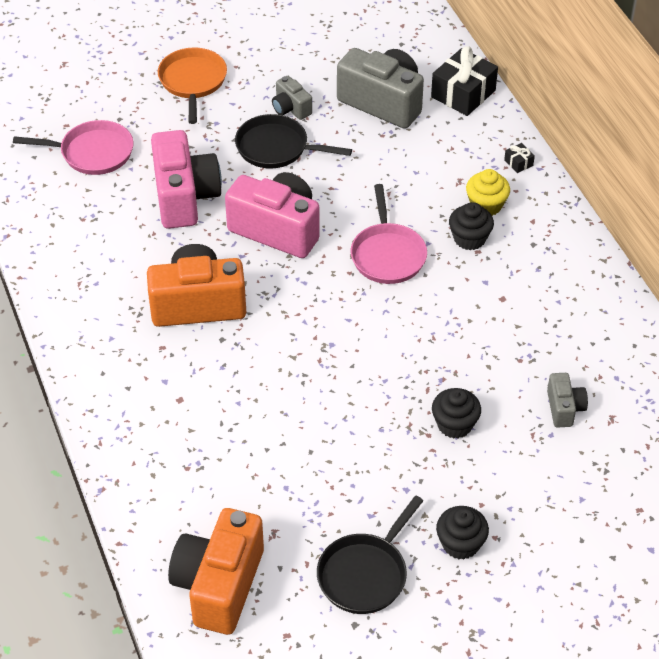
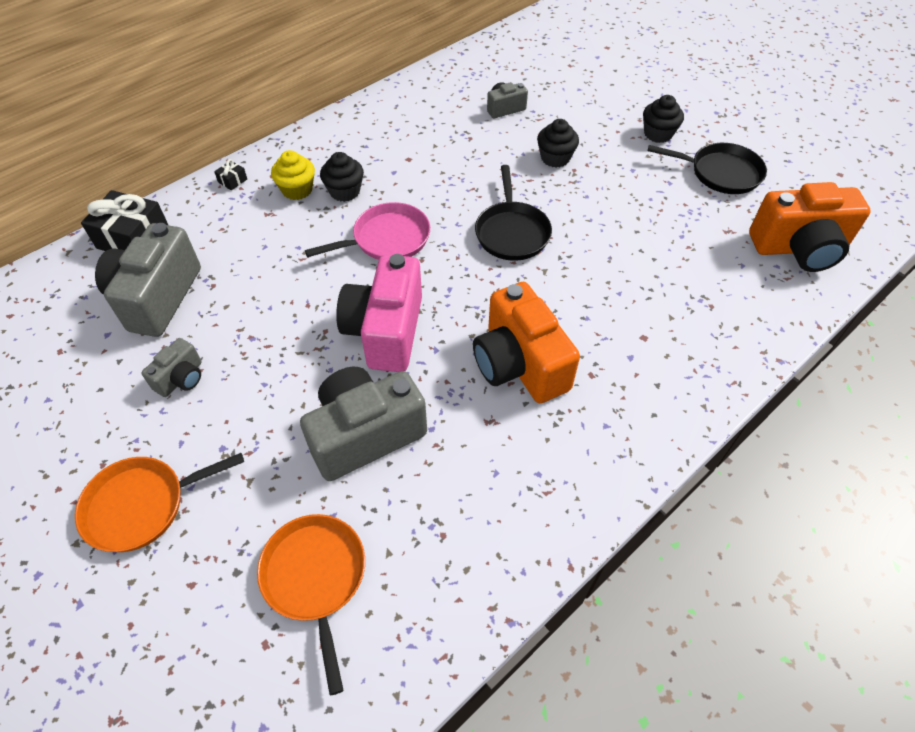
camera: 110 degrees left, 5 degrees up
(92, 153) = (316, 578): pink pan -> orange pan
(185, 197) = (365, 434): pink camera -> grey camera
(276, 148) = (255, 371): black pan -> black pan (511, 232)

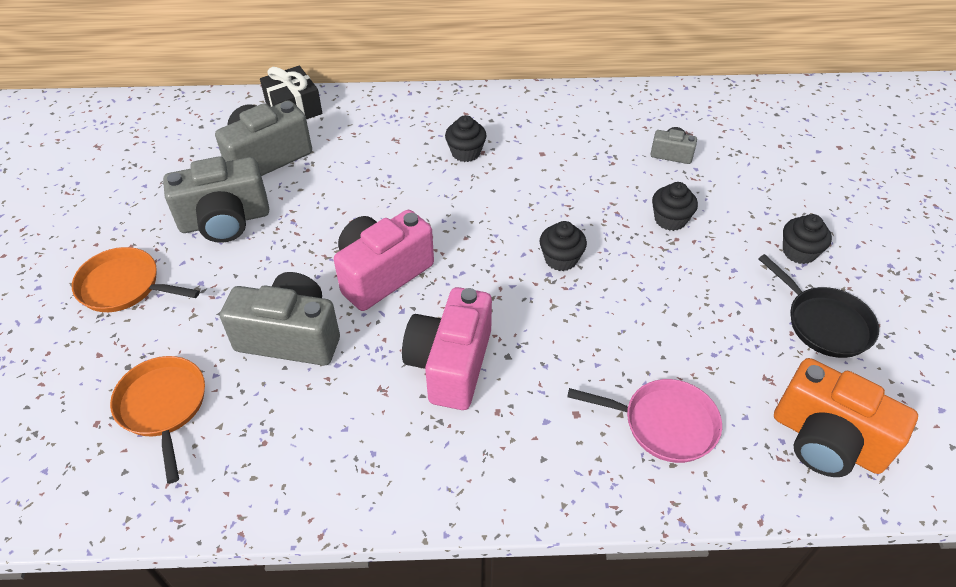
camera: 40 degrees right, 5 degrees down
(181, 378) = (225, 221): grey camera -> grey camera, size x2.02
(232, 181) = (396, 102): black gift -> none
(297, 190) = (433, 132): yellow cupcake -> none
(316, 578) = (163, 406): orange pan -> orange pan turned 45 degrees counterclockwise
(387, 239) = (457, 207): pink pan -> pink pan (664, 424)
(511, 232) = (561, 259): black pan -> black cupcake
(519, 364) = (450, 364): orange camera -> pink camera

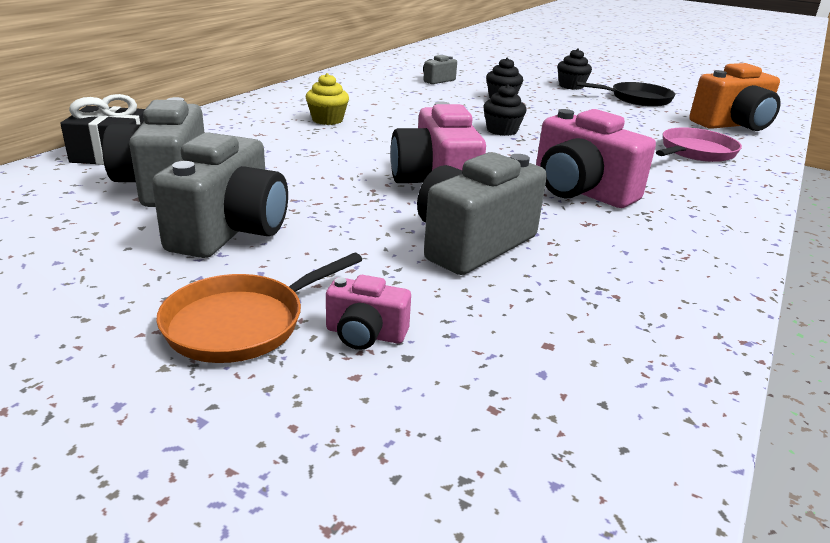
camera: 60 degrees left, 20 degrees down
(140, 339) = (365, 334): none -> pink camera
(163, 406) = (508, 345): orange pan -> none
(466, 152) = (327, 120): black cupcake -> yellow cupcake

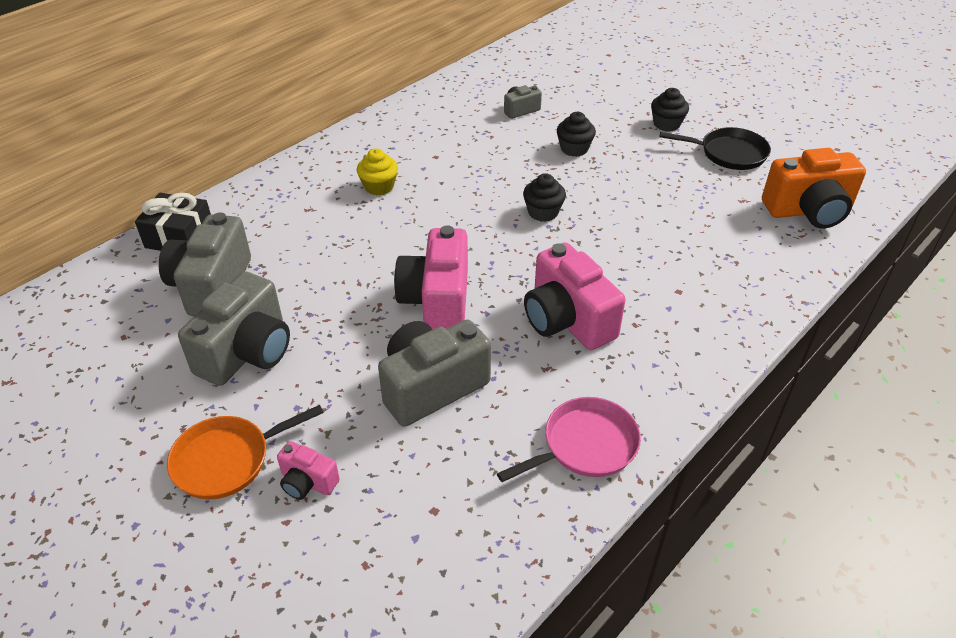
camera: 15 degrees right, 15 degrees up
(695, 152) = (728, 261): pink pan -> pink pan (585, 445)

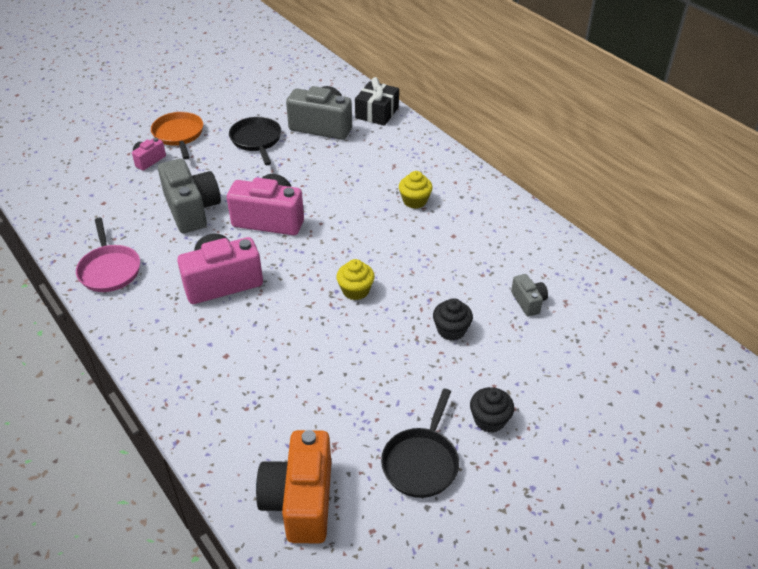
camera: 100 degrees right, 0 degrees up
(247, 352) = (256, 140): grey camera -> black pan
(543, 212) = (355, 290): black cupcake -> yellow cupcake

